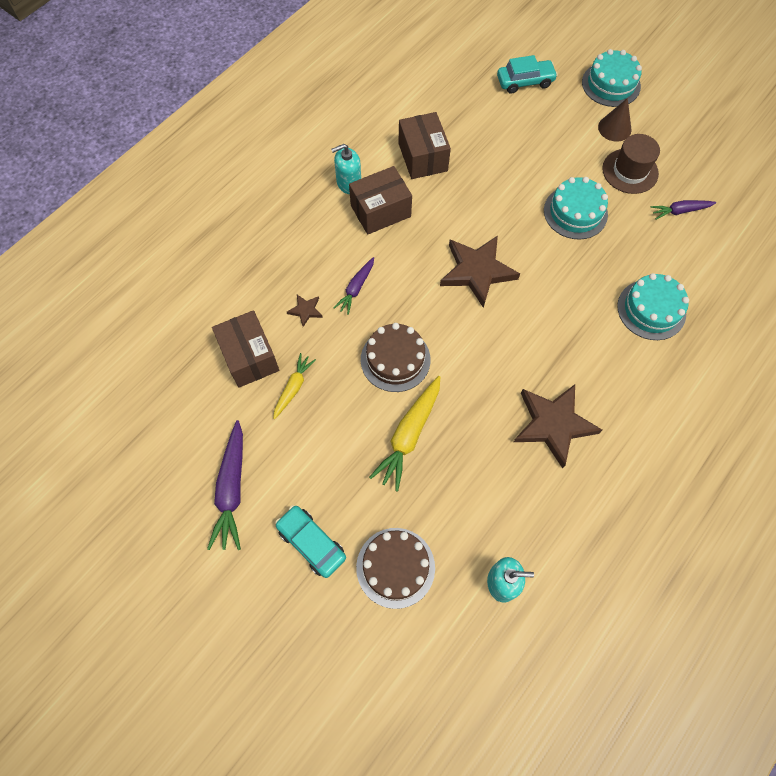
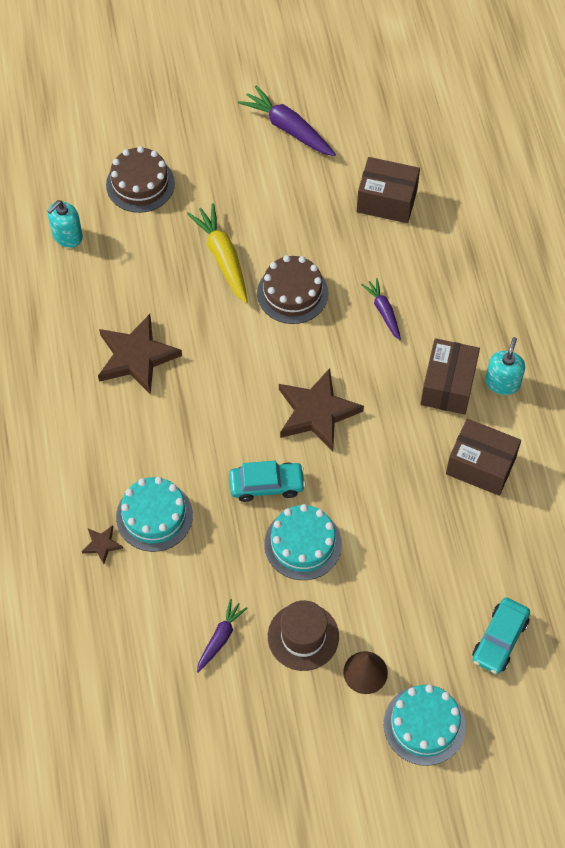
camera: 130 degrees right, 5 degrees down
(293, 388) = (332, 212): yellow carrot -> none
(305, 310) = (395, 263): brown star -> brown star (102, 544)
(311, 543) = (205, 149): turquoise car -> turquoise car (267, 485)

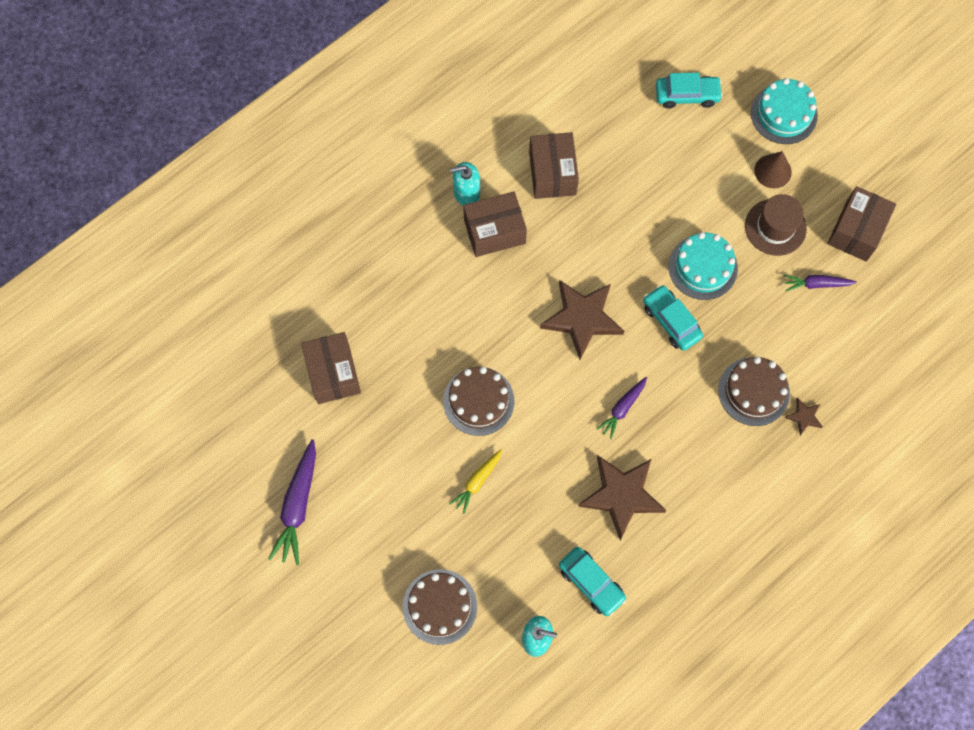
camera: 120 degrees left, 10 degrees up
(81, 296) = (591, 583): none -> turquoise car
(154, 516) = (753, 391): turquoise cake -> brown cake
(222, 258) = (477, 481): yellow carrot -> yellow carrot, size x0.60
(251, 713) = (856, 231): none -> brown box
(383, 312) = (453, 316): purple carrot -> purple carrot (622, 408)

